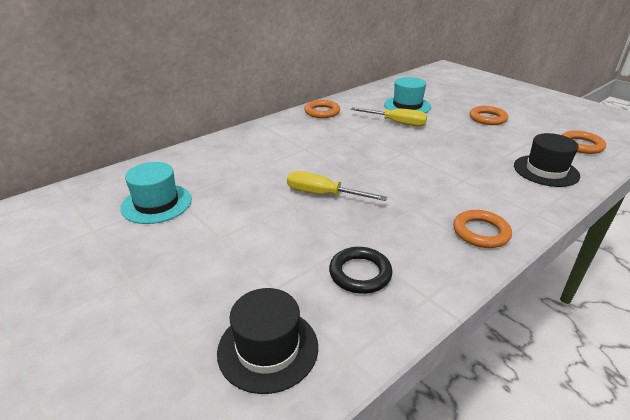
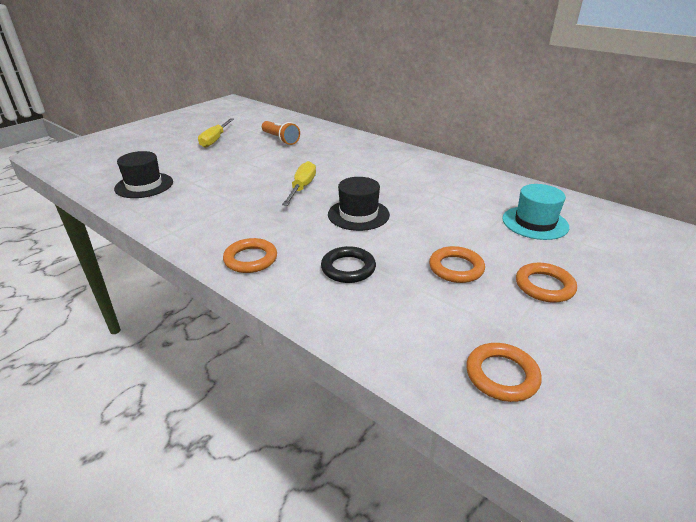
camera: 80 degrees right, 0 degrees up
(156, 203) = (280, 139): turquoise hat -> orange flashlight
(322, 112) = (470, 175): orange ring -> orange ring (456, 268)
(360, 273) = (201, 207): black ring -> black ring (348, 268)
(396, 123) = (472, 216): yellow screwdriver -> yellow screwdriver (215, 140)
(546, 171) = (392, 320): black hat -> black hat (358, 214)

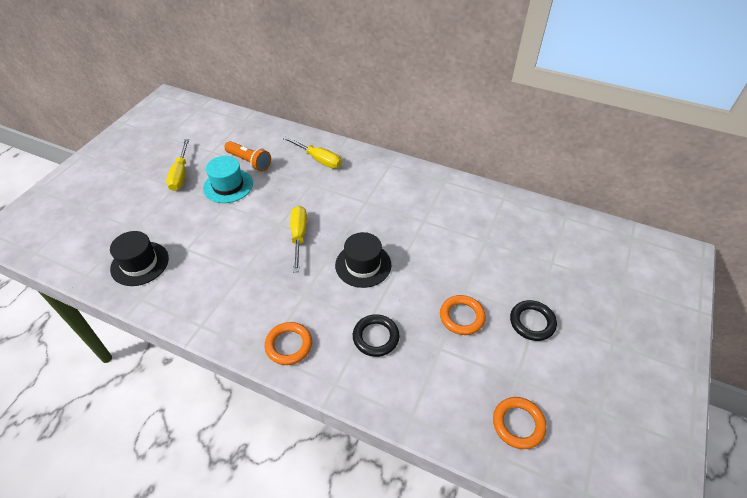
camera: 15 degrees left, 15 degrees up
(346, 145) = (319, 159): none -> yellow screwdriver
(535, 223) = (512, 245): turquoise hat -> turquoise hat (228, 186)
(544, 286) = (532, 322): orange ring -> black ring

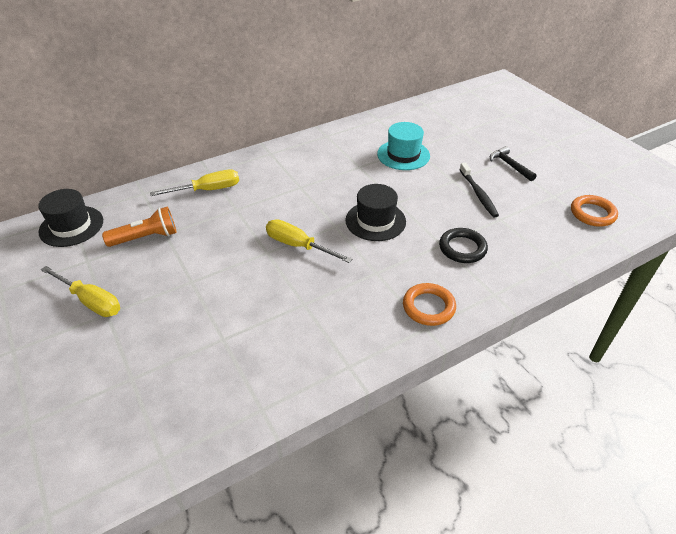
camera: 55 degrees left, 5 degrees down
(140, 263) = (201, 392): black hat -> black hat (71, 226)
(228, 186) = (163, 268): turquoise hat -> turquoise hat (403, 155)
(462, 317) = (478, 194): orange ring -> black toothbrush
(532, 322) = (509, 165): black ring -> black hammer

